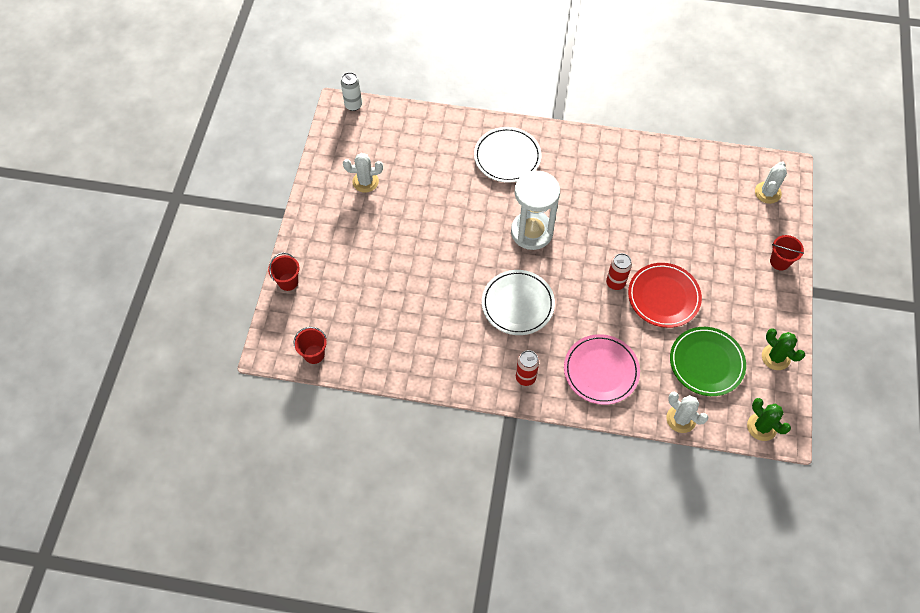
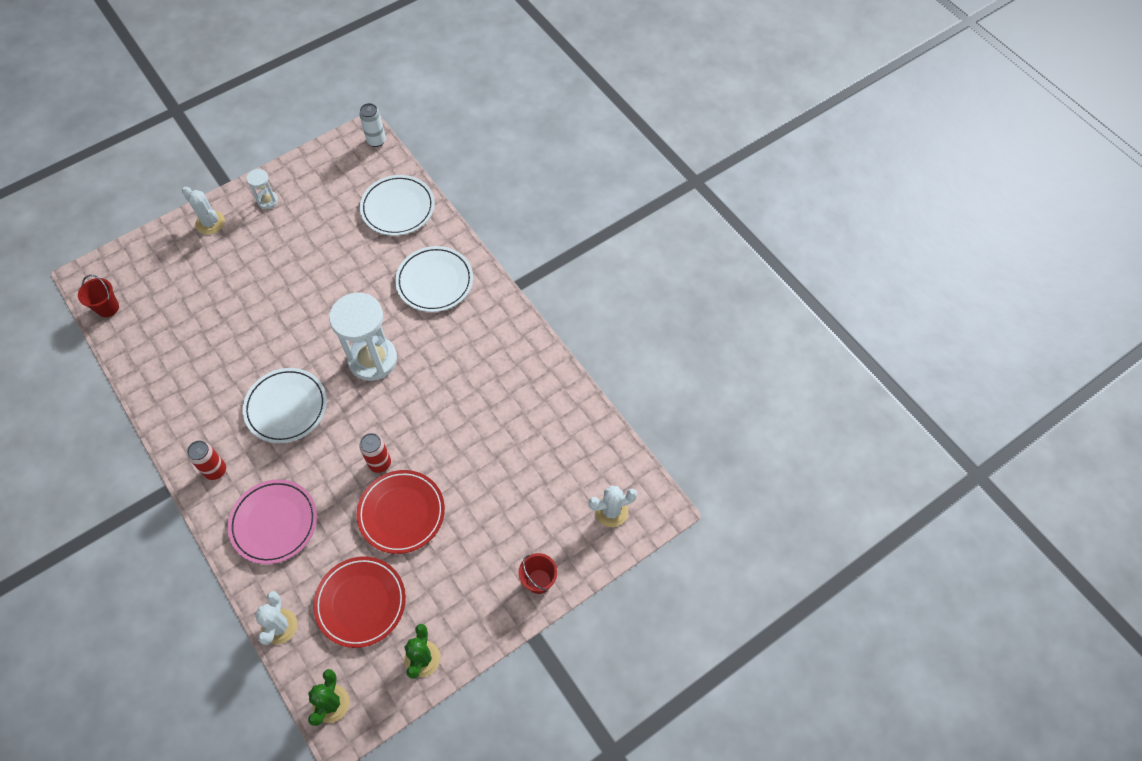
camera: 45 degrees right, 0 degrees up
(288, 282) = (161, 237): red bucket -> none
(331, 199) = (267, 200): none -> white hourglass
(365, 181) = (307, 208): white cactus -> white cactus (210, 223)
(424, 134) = (398, 208): none -> white plate
(706, 363) = (360, 602): green plate -> red plate

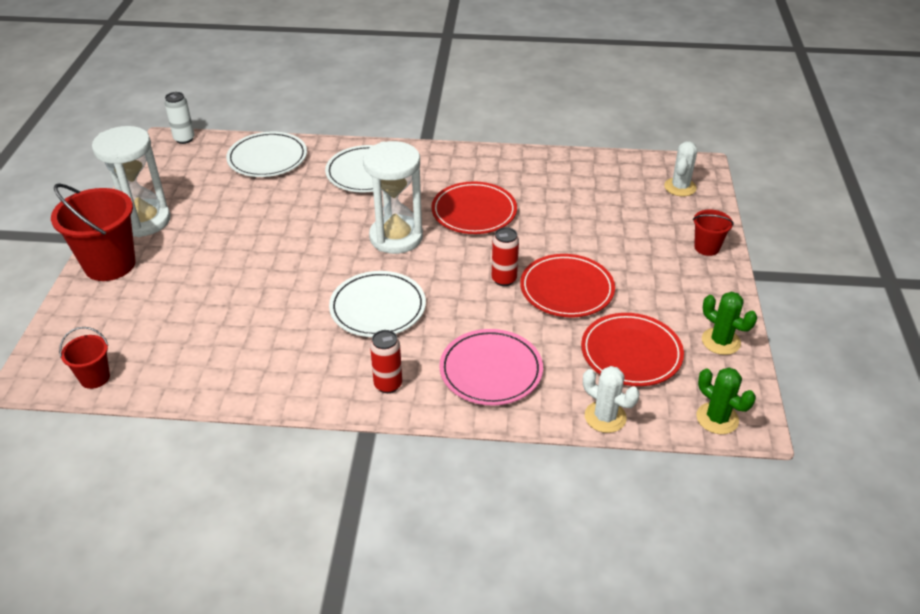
camera: 50 degrees left, 20 degrees down
(210, 223) = (110, 264): white cactus -> red bucket
(267, 200) = (144, 221): white hourglass -> white hourglass, size x2.17
(446, 386) = (474, 212): none -> red plate

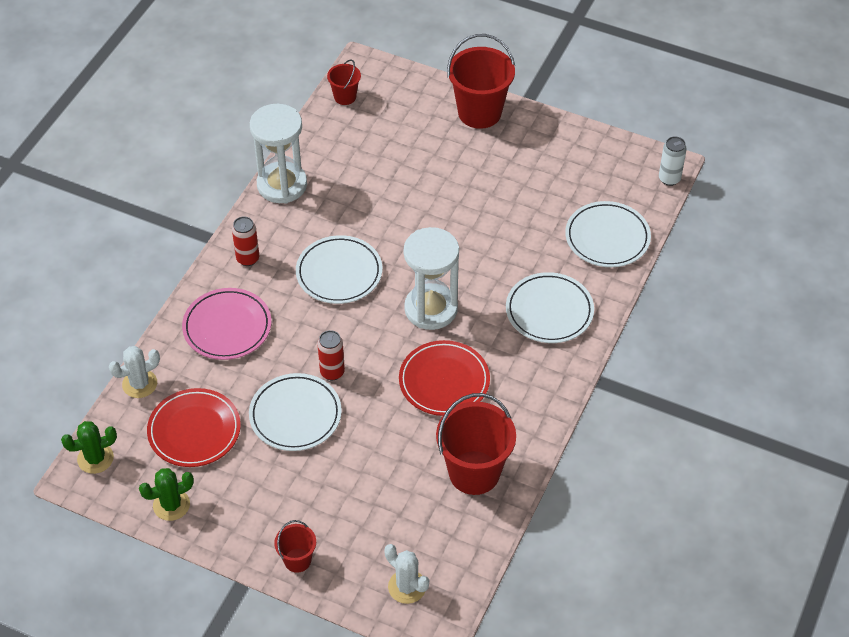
camera: 110 degrees right, 10 degrees up
(144, 221) = (535, 138): white hourglass -> white hourglass (282, 185)
(554, 178) = (474, 472): none -> red bucket
(566, 289) = (295, 415): red plate -> white plate

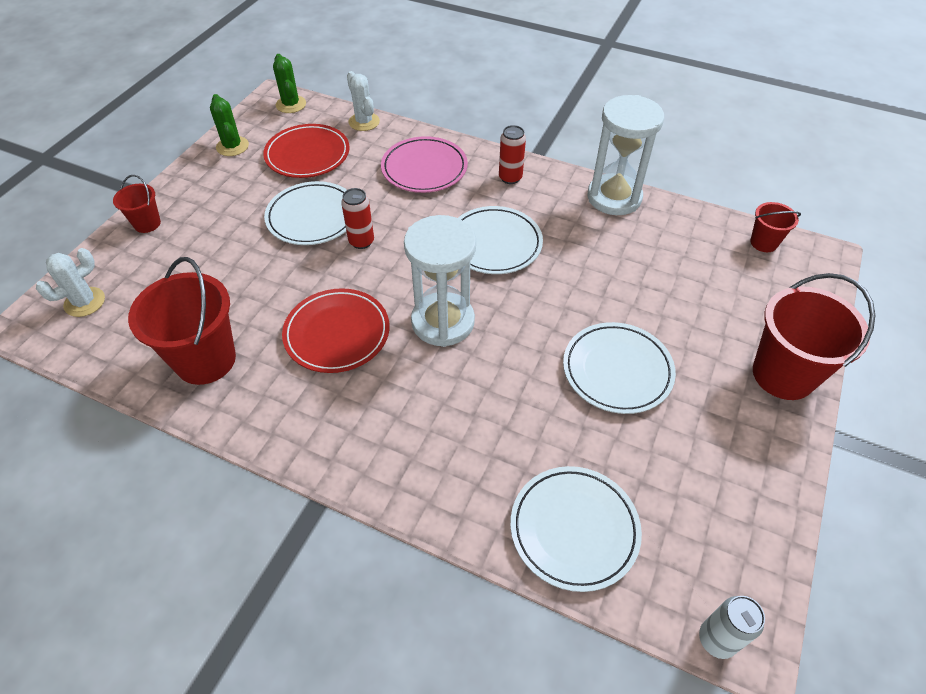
camera: 90 degrees right, 0 degrees up
(549, 311) = (436, 446): white plate -> white plate (617, 370)

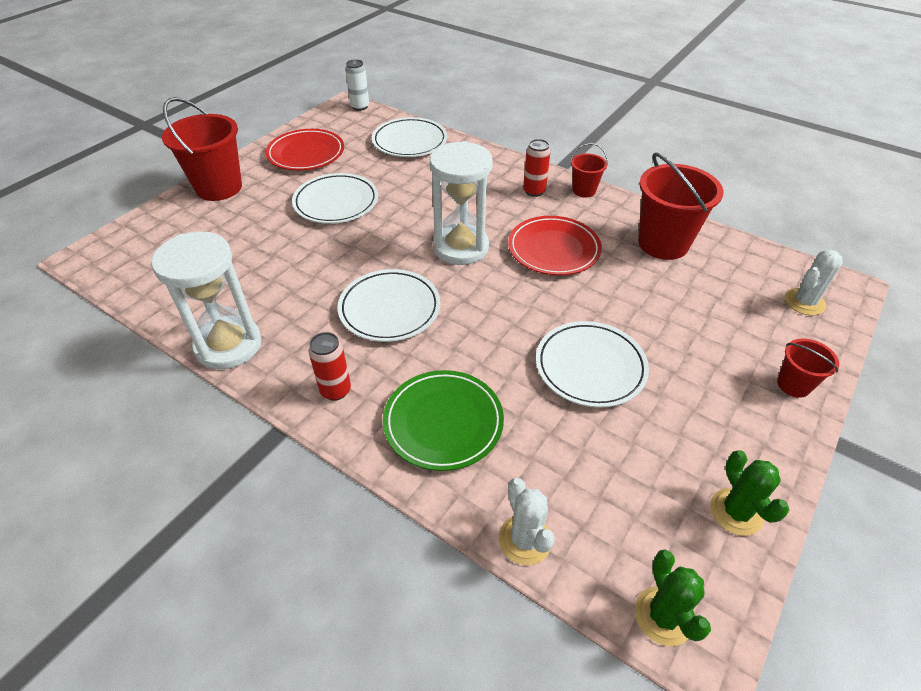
camera: 170 degrees left, 5 degrees down
(307, 155) = (611, 474): red plate -> red plate (306, 154)
(361, 241) = (531, 329): red can -> red can (534, 191)
(424, 168) = (443, 422): pink plate -> green plate
(763, 243) = (123, 276): red bucket -> red bucket (584, 190)

